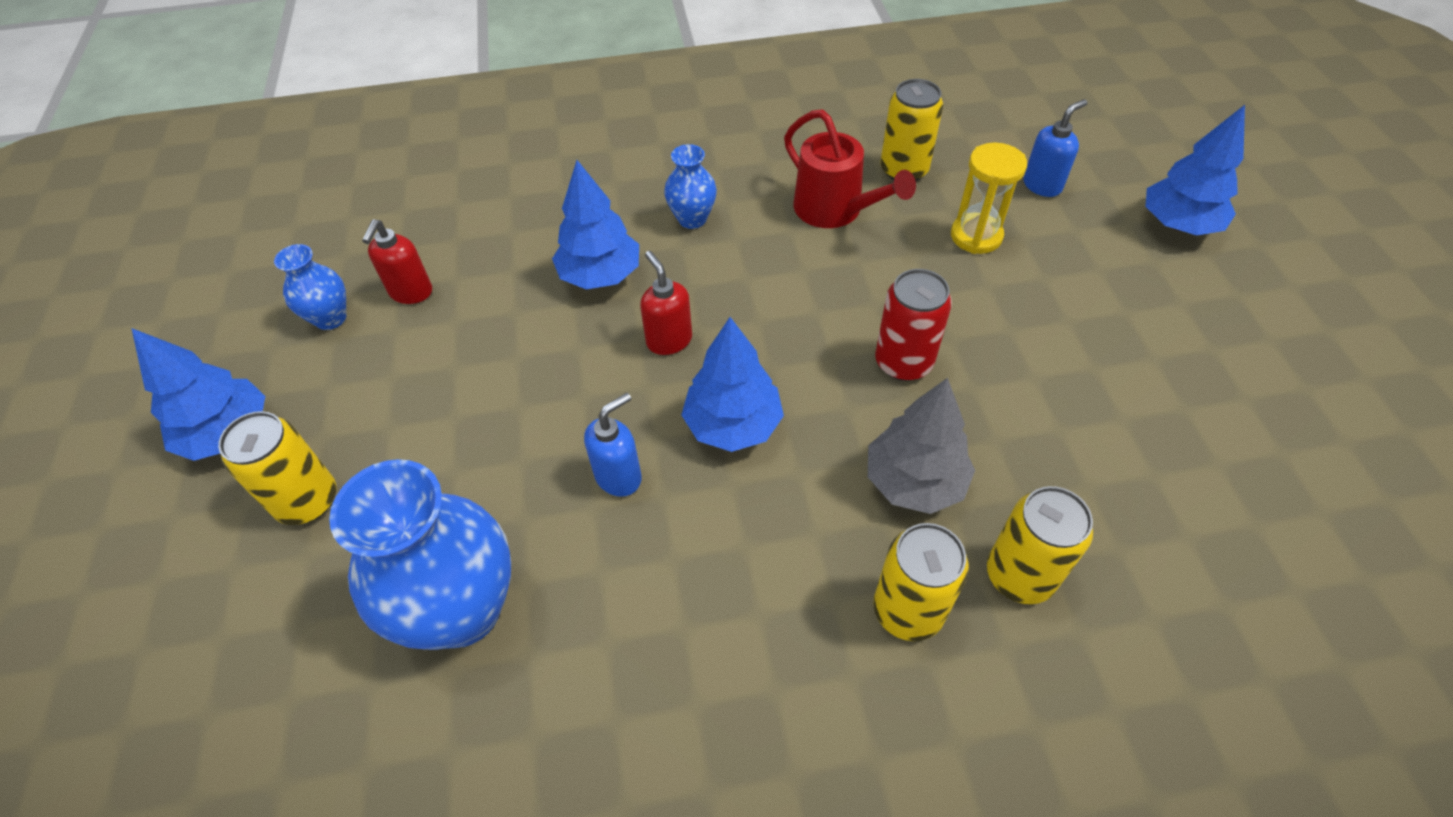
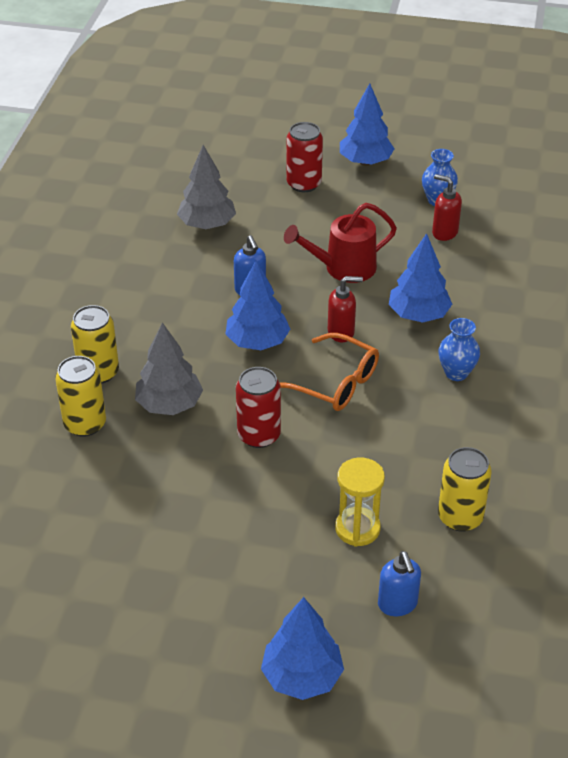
camera: 110 degrees right, 10 degrees down
(307, 501) = (304, 184): yellow can -> red can
(462, 610) = (207, 224): blue vase -> grey tree
(768, 318) = (335, 383): none -> orange glasses
(835, 210) = (428, 455): red watering can -> red watering can (343, 268)

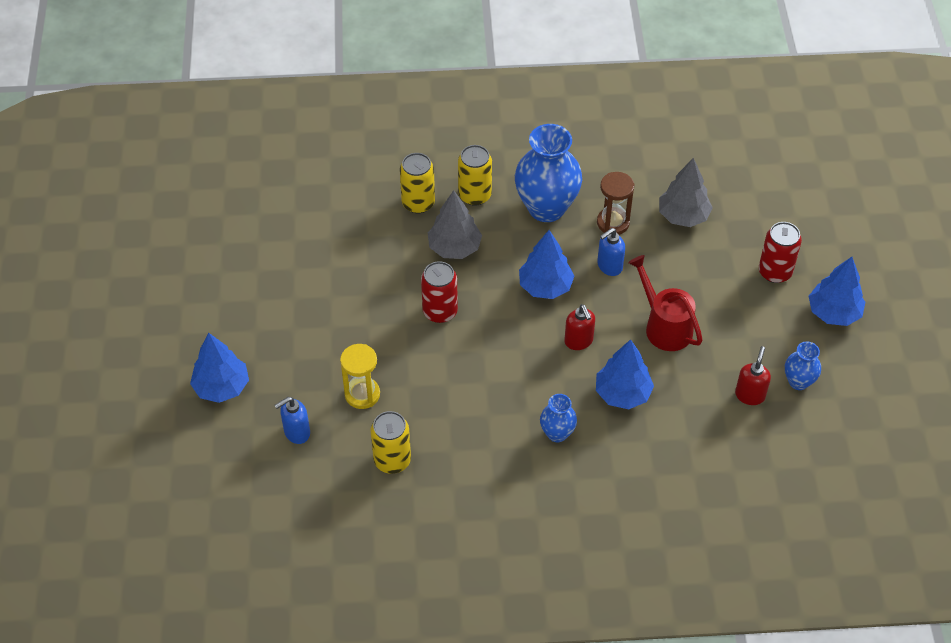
camera: 75 degrees right, 10 degrees up
(147, 318) = (546, 208): none -> blue vase
(192, 274) = (613, 223): none -> brown hourglass
(335, 383) = (515, 349): orange glasses -> none

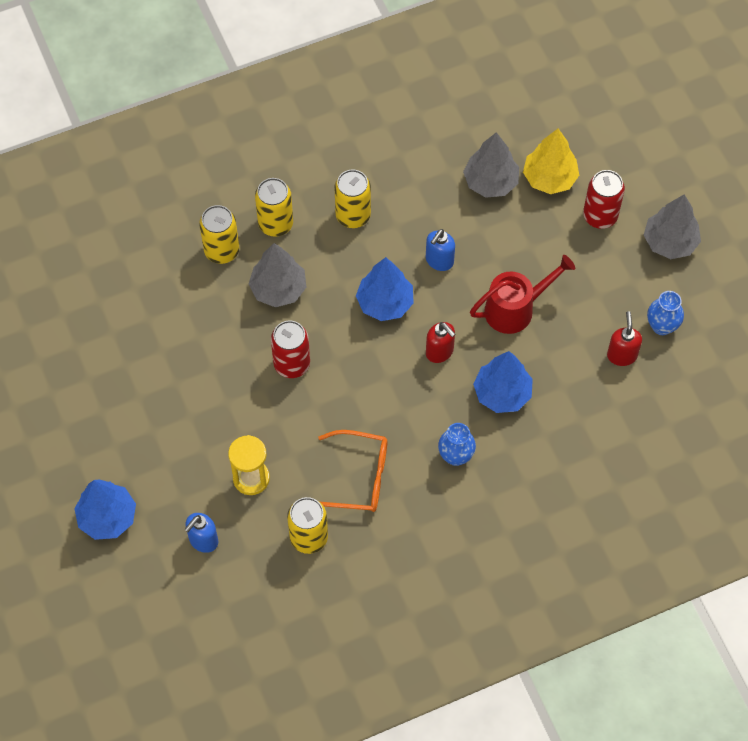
camera: 20 degrees left, 10 degrees up
(459, 423) = (358, 477): none -> orange glasses
(546, 208) = (353, 215): blue vase -> yellow can
(613, 223) = (425, 211): brown hourglass -> none
(664, 326) = (515, 309): red watering can -> red watering can turned 120 degrees clockwise
(739, 228) = (549, 178): none -> yellow tree
(833, 312) = (669, 242): blue tree -> grey tree

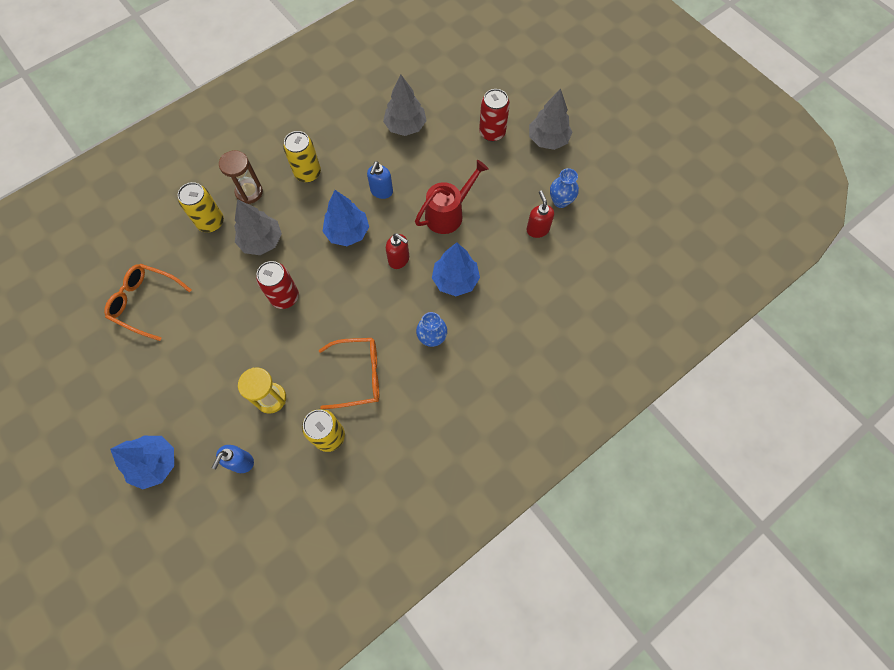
camera: 15 degrees left, 5 degrees up
(127, 331) = (145, 302): none -> orange glasses
(275, 224) = (249, 192): yellow can -> brown hourglass
(549, 178) = (448, 114): yellow tree -> none

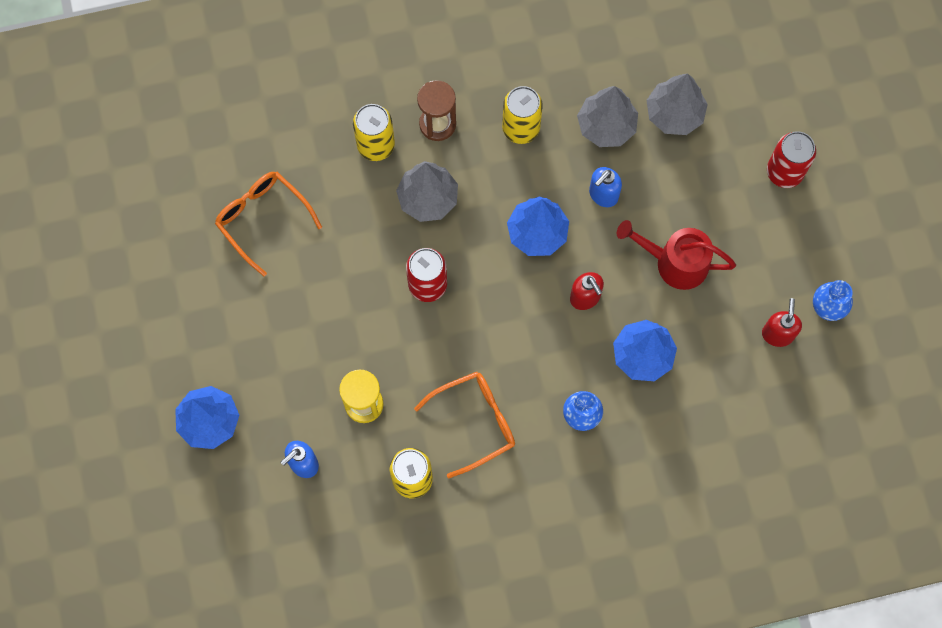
camera: 25 degrees right, 5 degrees up
(358, 375) = (474, 422): orange glasses -> orange glasses turned 45 degrees counterclockwise
(448, 213) = (674, 262): red watering can -> red watering can turned 150 degrees counterclockwise
(548, 139) = (854, 214): grey tree -> grey tree (606, 126)

